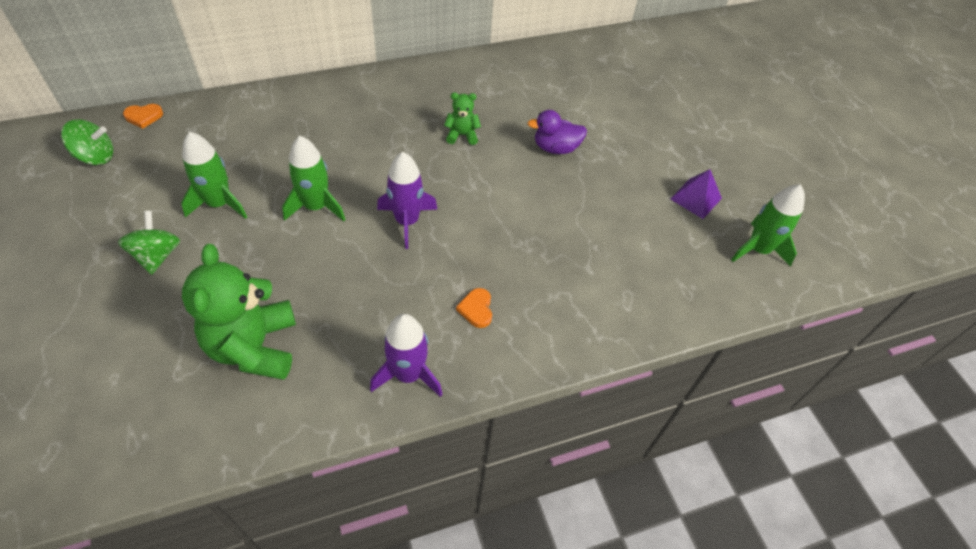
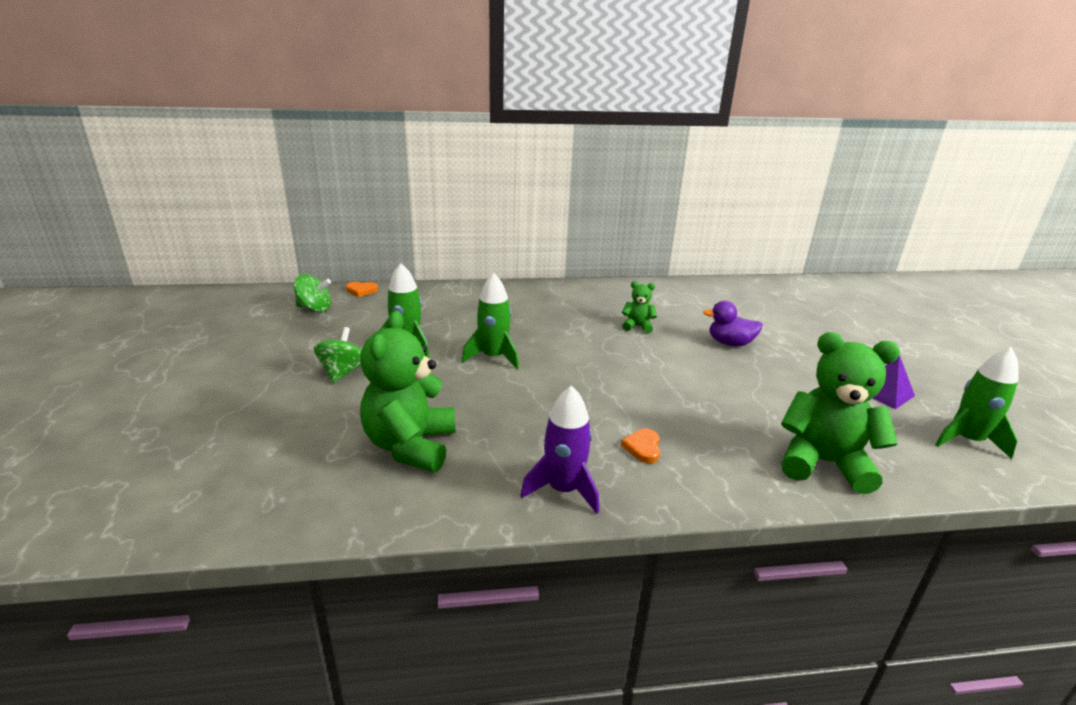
camera: 15 degrees right, 25 degrees down
(407, 221) = (578, 376): purple rocket -> none
(635, 300) = (823, 463): none -> green teddy bear

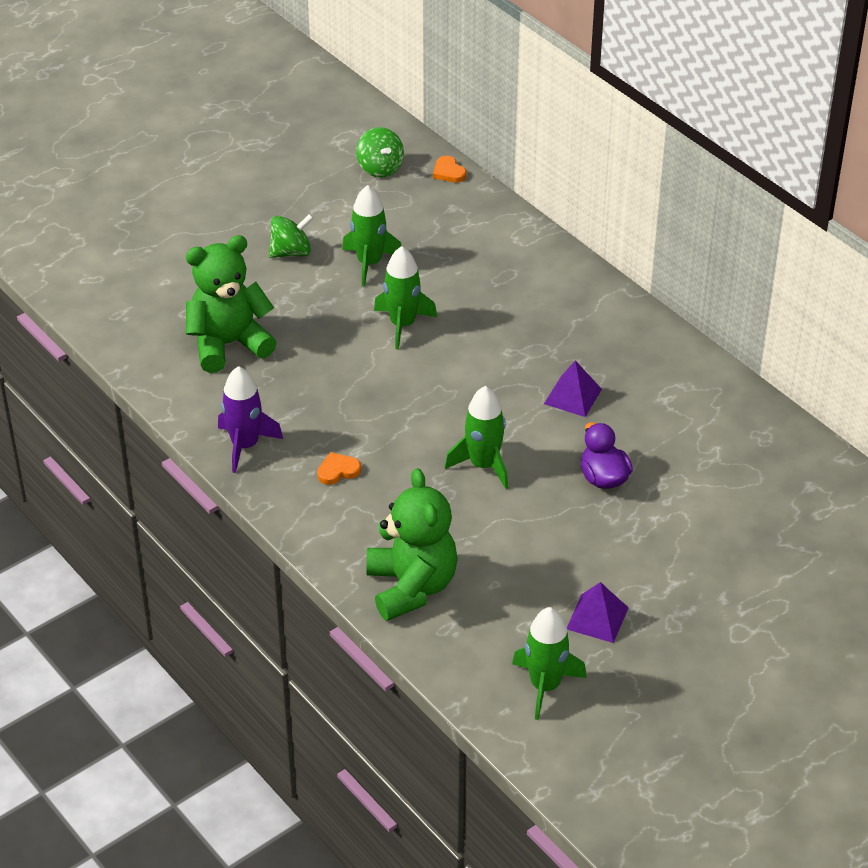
camera: 60 degrees right, 15 degrees up
(637, 326) = (573, 396): green teddy bear -> purple pyramid
(685, 380) = (483, 465): none -> green rocket

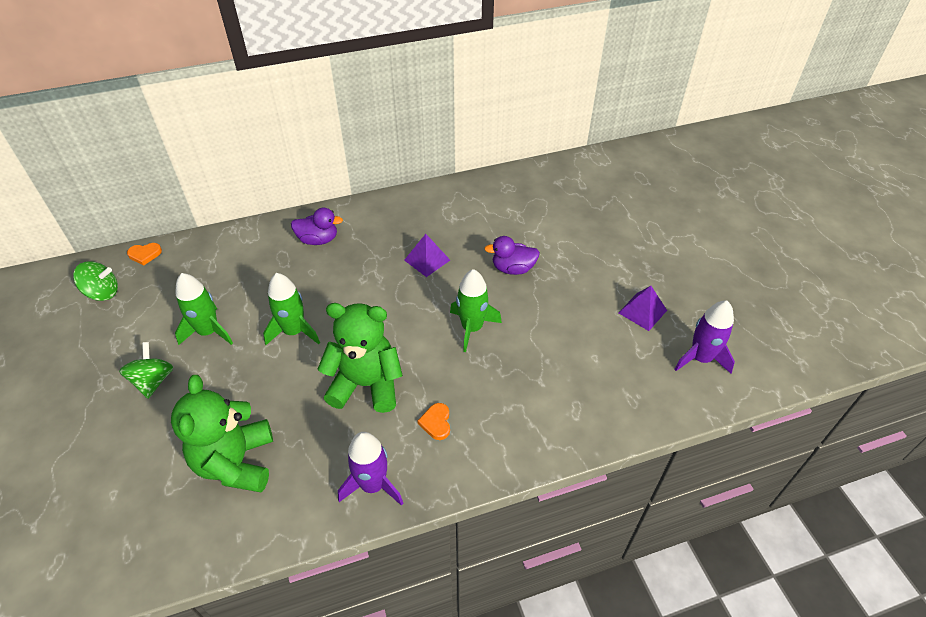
camera: 70 degrees left, 5 degrees up
(411, 587) = (583, 409): green teddy bear -> green teddy bear (366, 384)
(545, 686) = (700, 358): green rocket -> purple rocket
(551, 293) = (318, 240): none -> purple duck

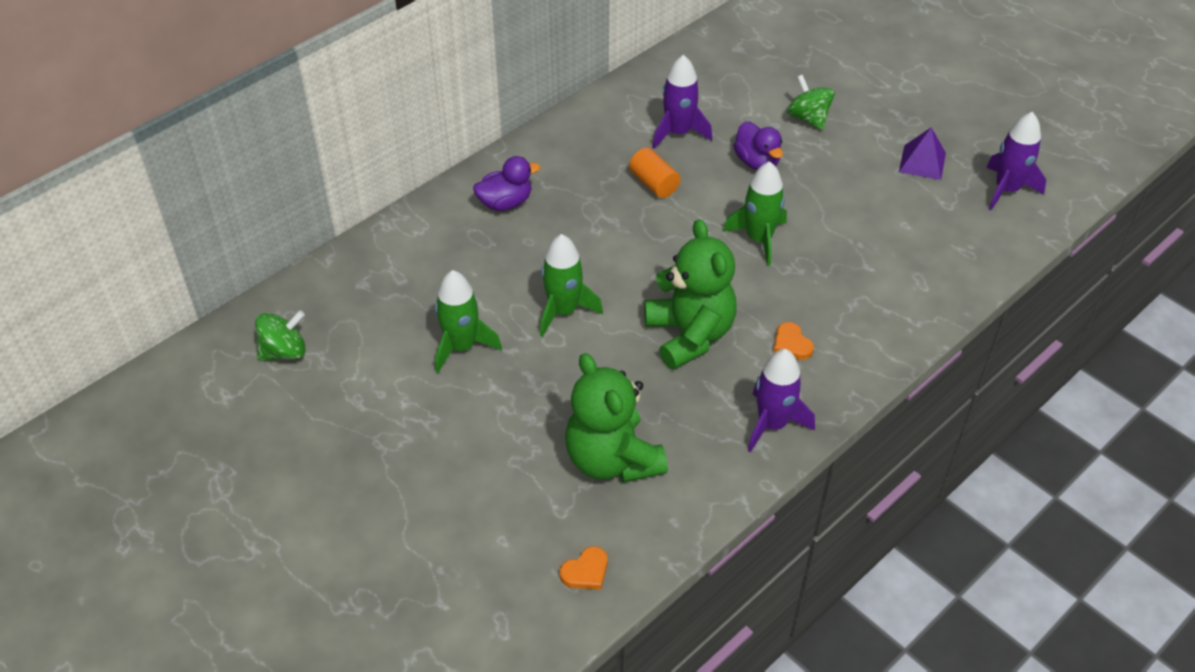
camera: 25 degrees left, 0 degrees up
(145, 254) = (297, 291): orange heart -> orange heart (586, 571)
(153, 381) = (443, 419): green spinning top -> green spinning top (808, 118)
(366, 384) = (689, 335): green teddy bear -> green teddy bear turned 90 degrees clockwise
(427, 260) = (654, 183): purple pyramid -> orange cylinder
(471, 229) = (678, 132): none -> purple rocket
(513, 268) = (757, 162): purple duck -> purple duck turned 90 degrees counterclockwise

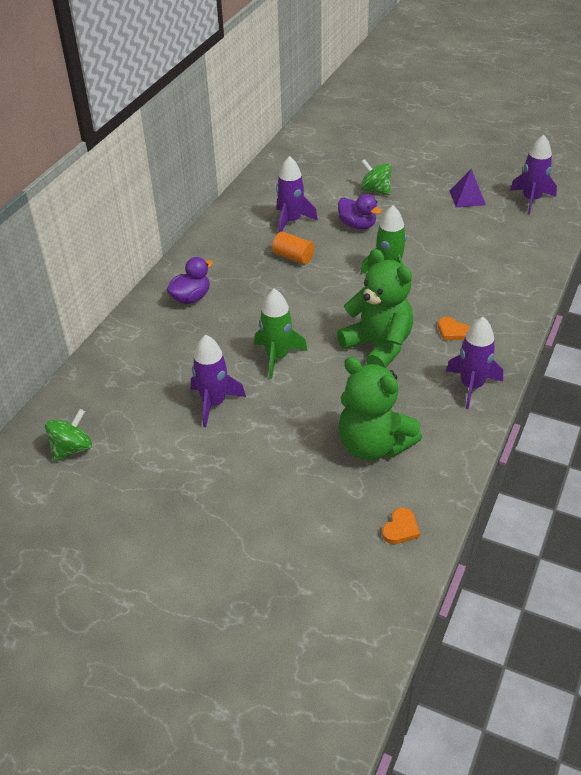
camera: 20 degrees left, 5 degrees down
(461, 347) = (214, 403): green rocket -> purple rocket

